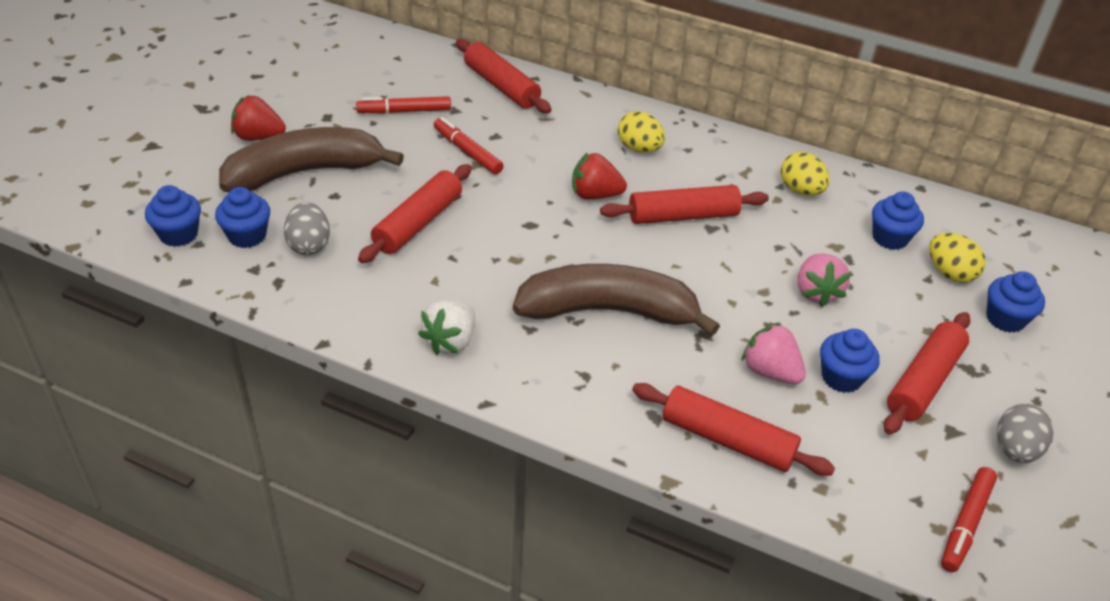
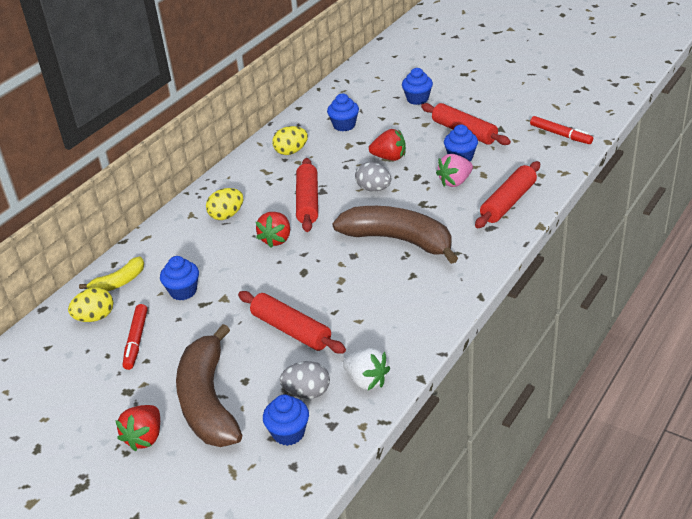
camera: 75 degrees left, 5 degrees down
(178, 234) = (278, 481): blue cupcake -> blue cupcake (183, 291)
(450, 341) = (422, 312): white strawberry -> white strawberry (366, 381)
(467, 152) = (206, 303): red marker -> none
(501, 86) = (119, 282): red rolling pin -> yellow banana
(608, 311) = (398, 240): brown banana -> brown banana turned 105 degrees clockwise
(816, 292) = (389, 157): pink strawberry -> red strawberry
(949, 273) = (378, 110): yellow egg -> yellow egg (95, 317)
(1015, 450) = (512, 113): grey egg -> grey egg (374, 189)

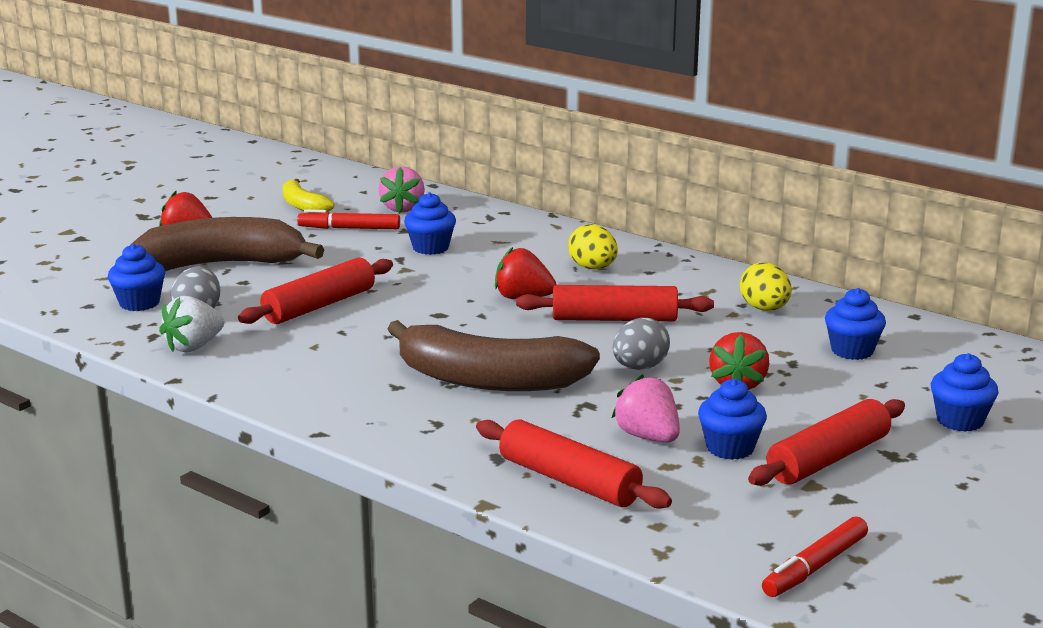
camera: 90 degrees right, 15 degrees down
(95, 317) = (403, 208): yellow egg -> pink strawberry
(119, 282) = (464, 216): yellow banana -> yellow banana (303, 206)
(398, 240) = (489, 380): brown banana -> brown banana turned 75 degrees clockwise

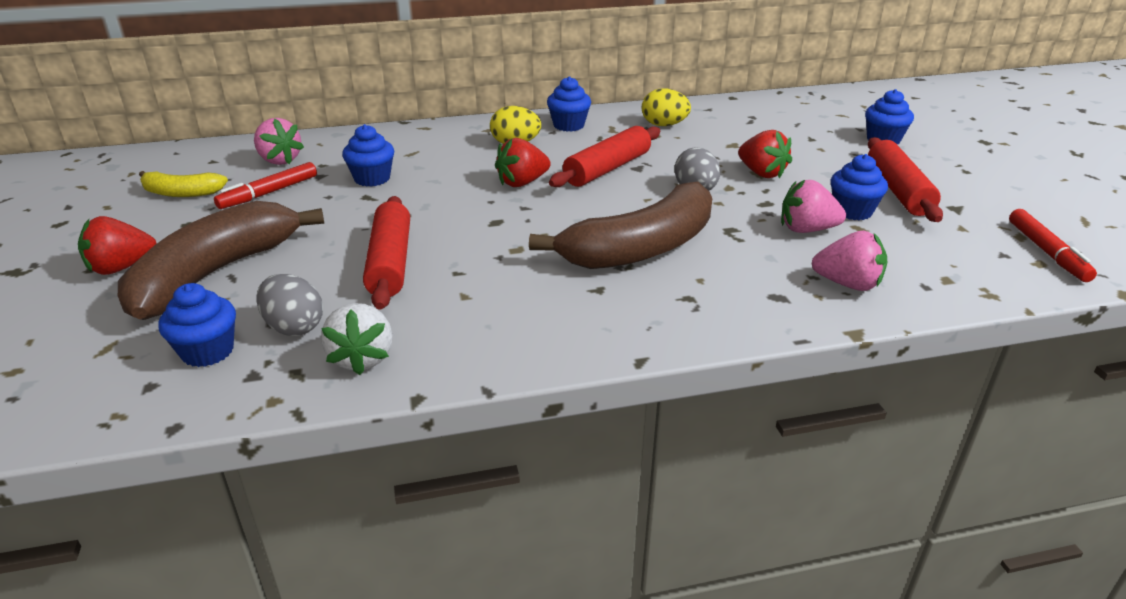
camera: 50 degrees left, 10 degrees up
(569, 481) = (847, 284): red rolling pin -> pink strawberry
(852, 350) = (756, 128): blue cupcake -> blue cupcake (568, 125)

